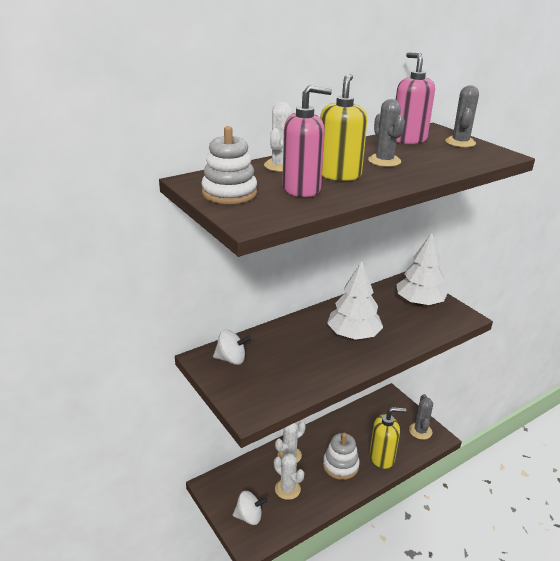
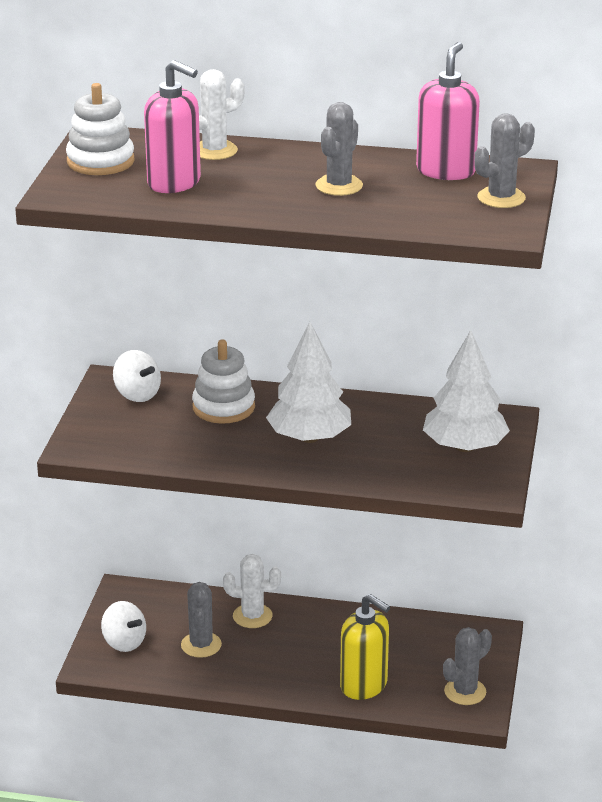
camera: 45 degrees right, 0 degrees up
(287, 489) = (201, 645): white cactus -> grey cactus
(339, 175) = (248, 182): yellow soap dispenser -> none
(340, 465) = (298, 661): white stacking toy -> white stacking toy (223, 407)

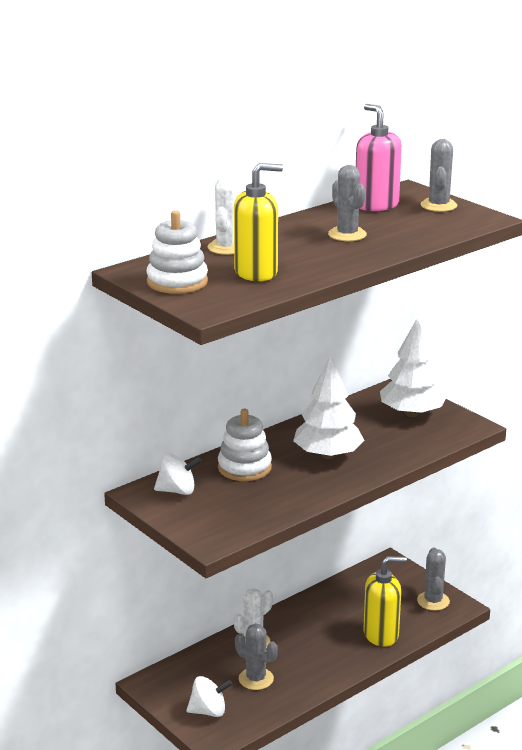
camera: 50 degrees left, 5 degrees down
(174, 183) = (256, 273): pink soap dispenser -> yellow soap dispenser

